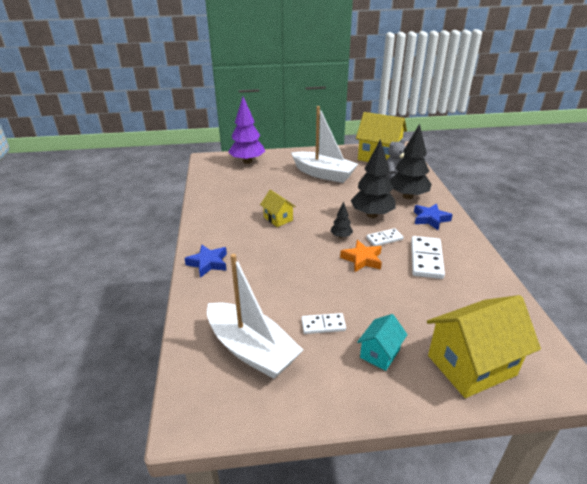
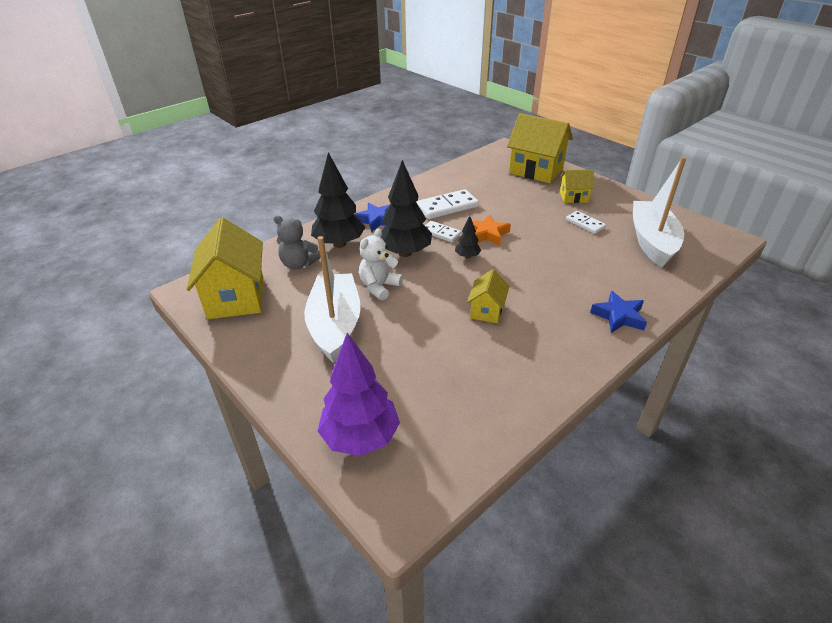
camera: 125 degrees left, 5 degrees up
(343, 194) = (379, 287): none -> white teddy bear
(380, 353) = (573, 197): turquoise house -> yellow house

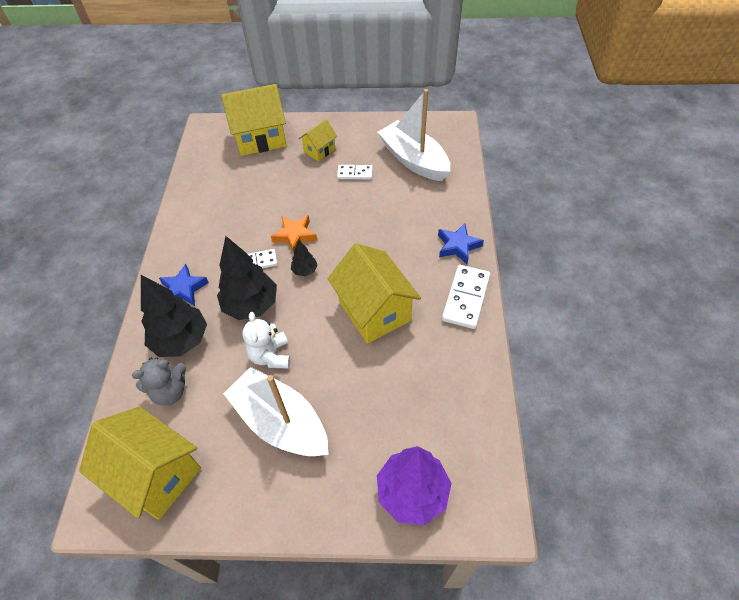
camera: 45 degrees left, 15 degrees up
(447, 207) = (230, 229): white domino -> white domino (466, 298)
(487, 311) = (374, 311): yellow house -> yellow house, size x1.93

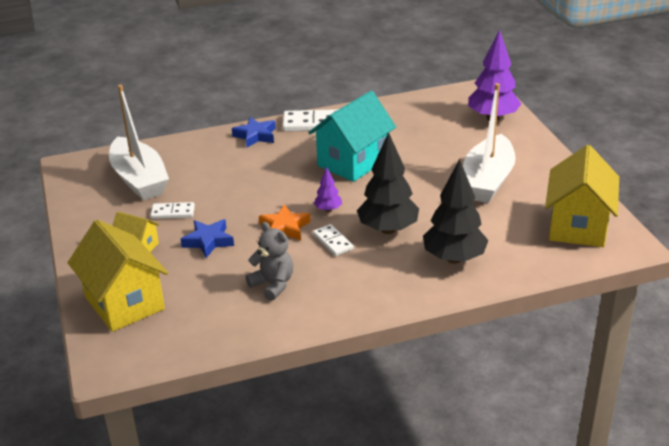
camera: 110 degrees left, 20 degrees down
(170, 391) = (507, 245): grey teddy bear -> grey teddy bear (273, 284)
(183, 289) = (395, 279): blue star -> blue star (208, 241)
(271, 356) = (433, 202): white teddy bear -> none
(305, 270) = (328, 209): black tree -> purple tree
(355, 173) = (173, 212): white domino -> white domino turned 75 degrees counterclockwise
(374, 311) = (353, 162): yellow house -> turquoise house
(414, 160) = (139, 179): white boat -> white boat turned 60 degrees counterclockwise

